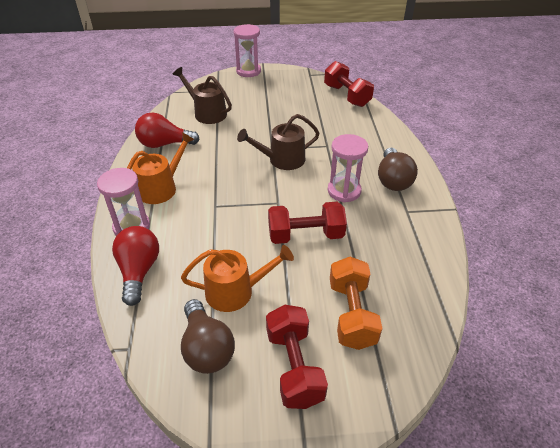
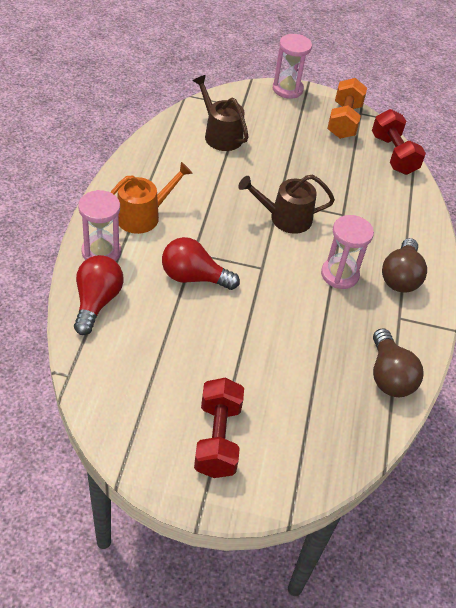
camera: 10 degrees right, 5 degrees up
(164, 144) = (161, 163): red light bulb -> red light bulb (193, 277)
(207, 348) = (141, 397): brown light bulb -> brown light bulb (389, 376)
(235, 291) = (185, 350): orange watering can -> none
(305, 235) = (278, 313): red dumbbell -> none
(351, 314) = (292, 407): orange dumbbell -> orange dumbbell (344, 121)

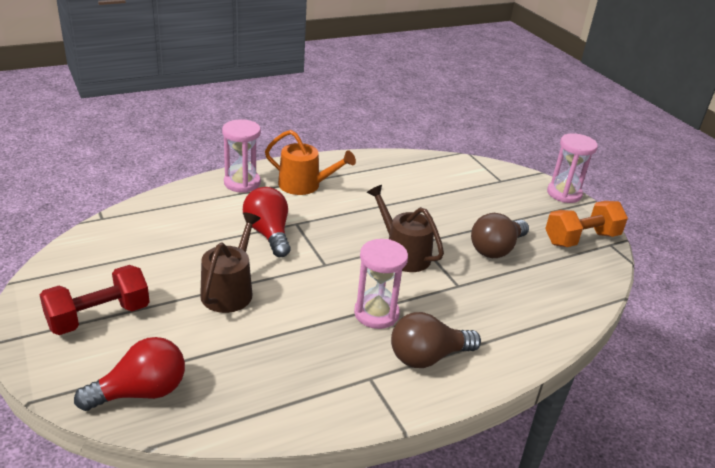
camera: 55 degrees right, 15 degrees down
(97, 302) = (188, 201): red light bulb -> red light bulb (141, 392)
(220, 135) = (449, 184): brown watering can -> brown watering can (229, 290)
(389, 376) = (280, 401): brown light bulb -> brown light bulb (496, 249)
(393, 154) = (590, 286): red dumbbell -> none

